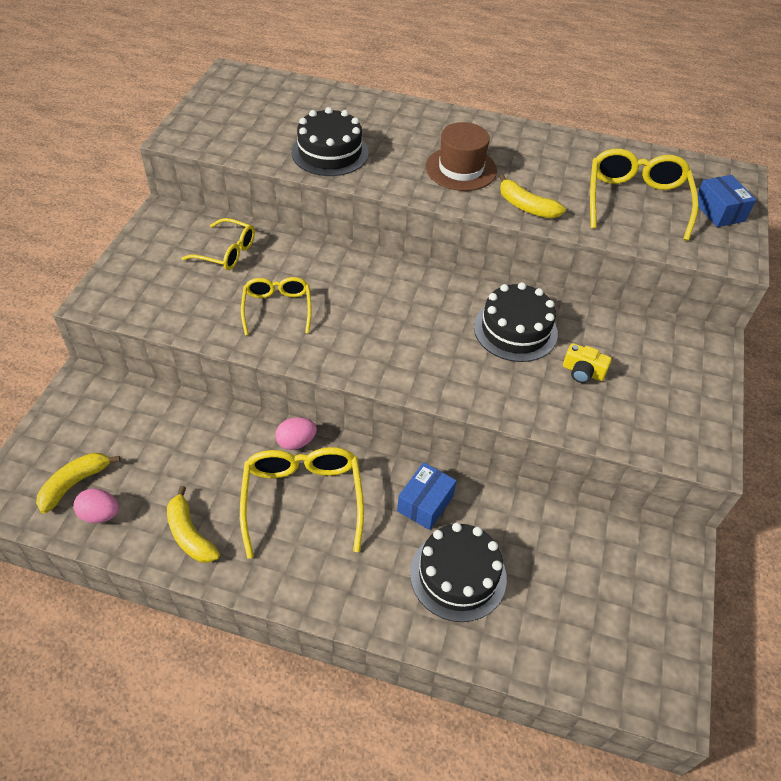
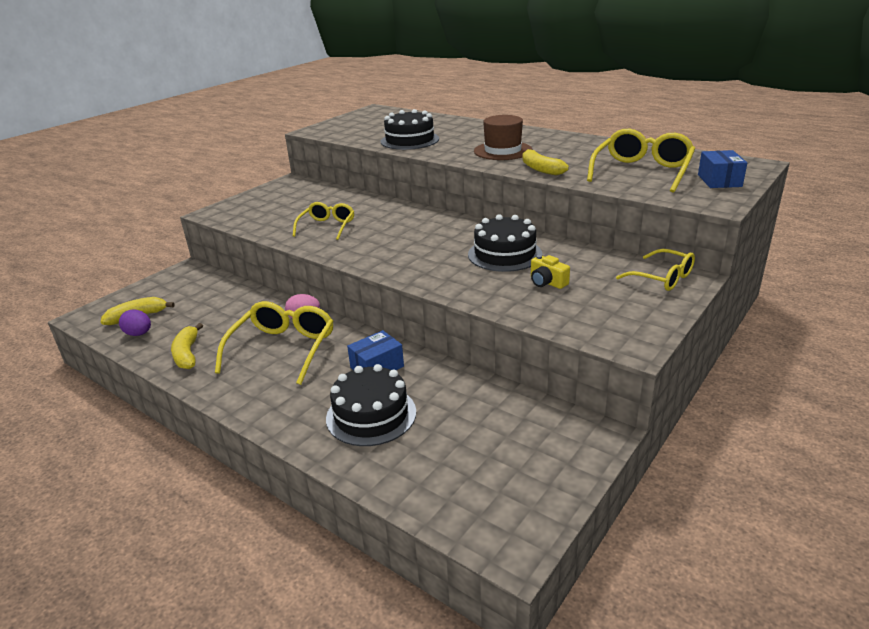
camera: 25 degrees right, 20 degrees down
(100, 514) = (139, 334): pink egg -> purple egg
(226, 252) = (316, 199): yellow glasses -> yellow glasses (661, 278)

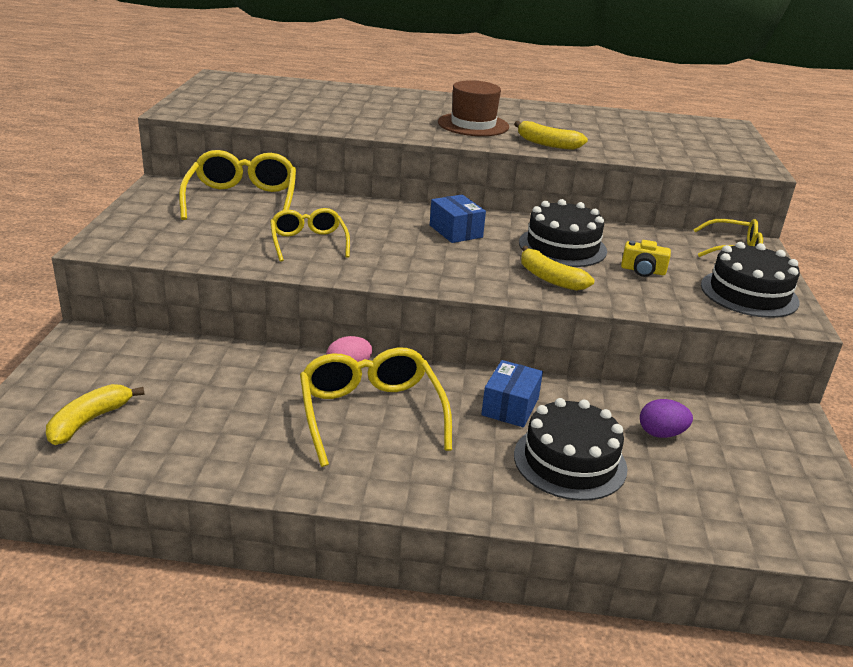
camera: 35 degrees left, 0 degrees up
(139, 334) = (127, 445): purple egg -> purple egg (661, 433)
(187, 354) = (244, 453): yellow banana -> yellow banana (549, 278)
(409, 140) = (339, 117): black cake -> black cake (749, 293)
(641, 172) = (647, 139): yellow glasses -> yellow glasses (242, 200)
(719, 180) = (725, 143): blue box -> blue box (456, 231)

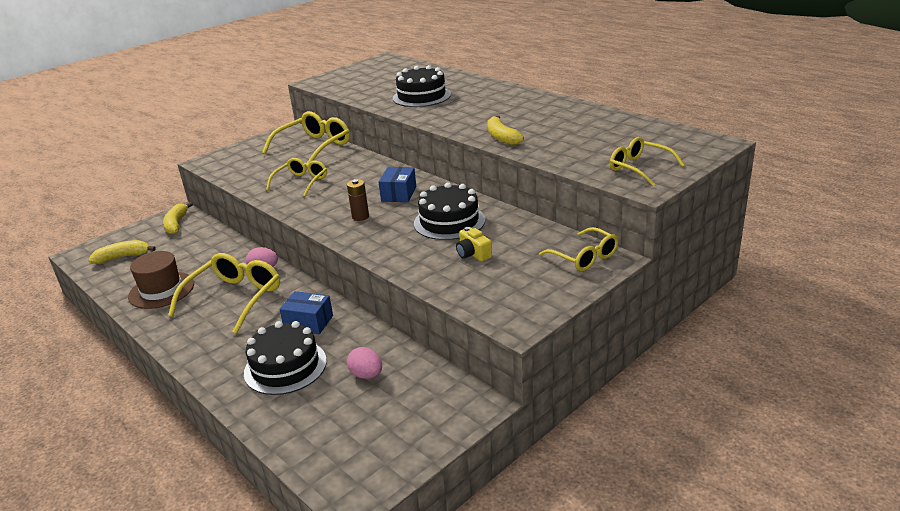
camera: 45 degrees right, 0 degrees up
(460, 264) = (360, 217): none -> brown battery
(473, 125) = (479, 114): brown hat -> brown hat (161, 290)
(510, 407) = (309, 322): blue box -> blue box turned 45 degrees clockwise
(549, 278) = (396, 241): yellow banana -> yellow banana (176, 224)
(661, 433) = (366, 375): purple egg -> pink egg
(720, 153) = (640, 168): none -> yellow glasses
(749, 293) = (521, 294): black cake -> black cake (421, 96)

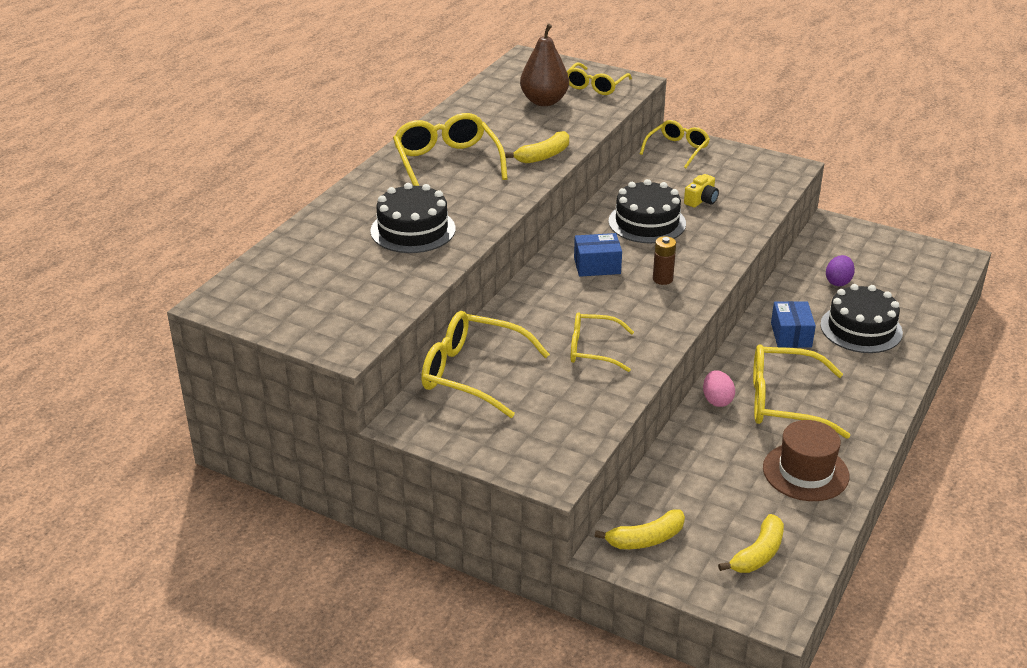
camera: 110 degrees left, 5 degrees up
(123, 257) = (758, 554): yellow banana -> yellow banana turned 105 degrees counterclockwise
(366, 375) = (838, 282): pink egg -> purple egg
(508, 107) = (447, 163): none -> yellow glasses
(609, 144) = (544, 101): none -> brown pear

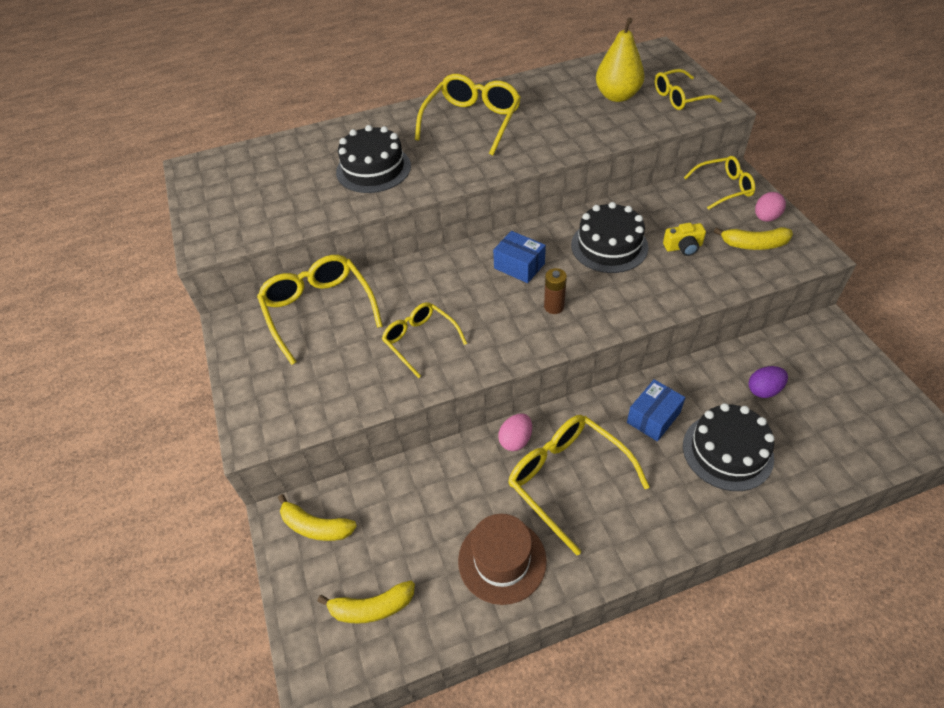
camera: 45 degrees right, 15 degrees up
(543, 156) = (550, 146): yellow banana -> yellow banana (754, 245)
(544, 101) = (617, 96): brown pear -> yellow pear
(732, 157) = (766, 218): none -> pink egg

